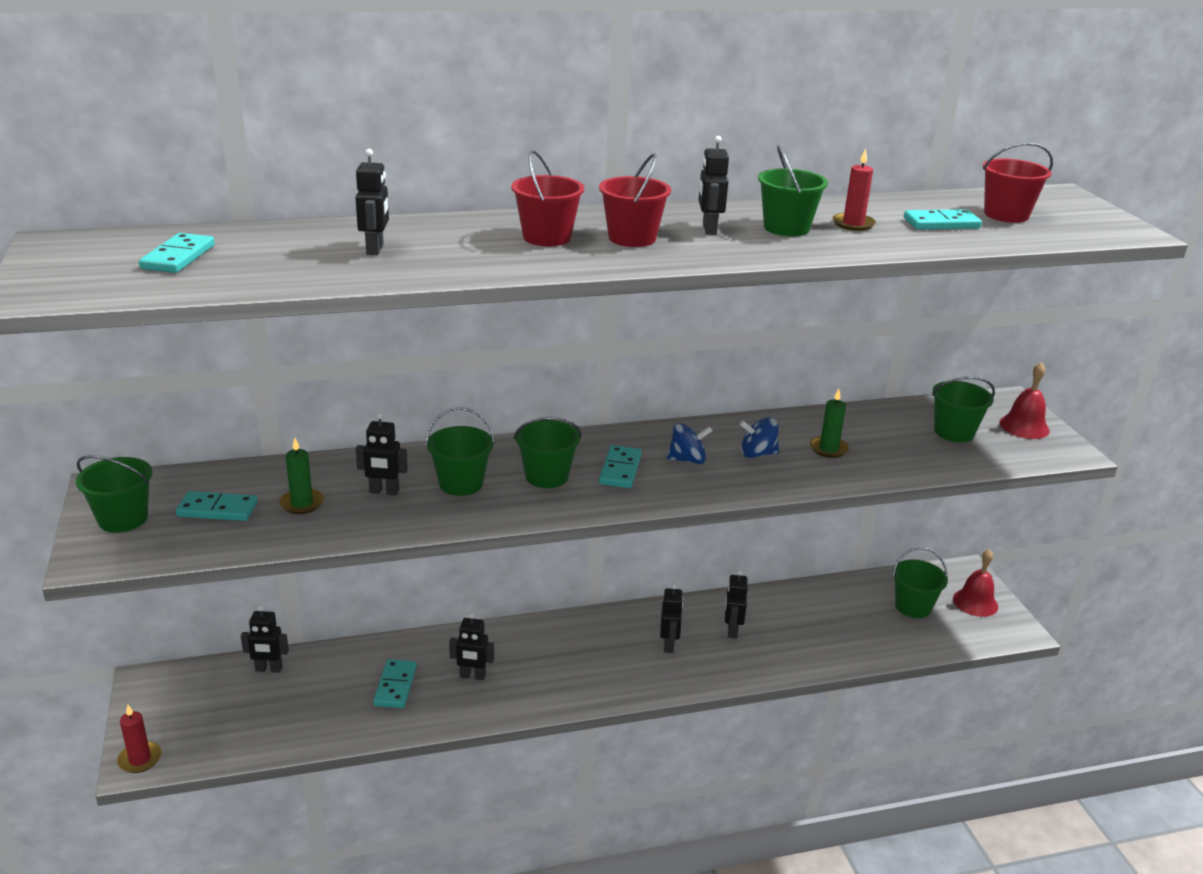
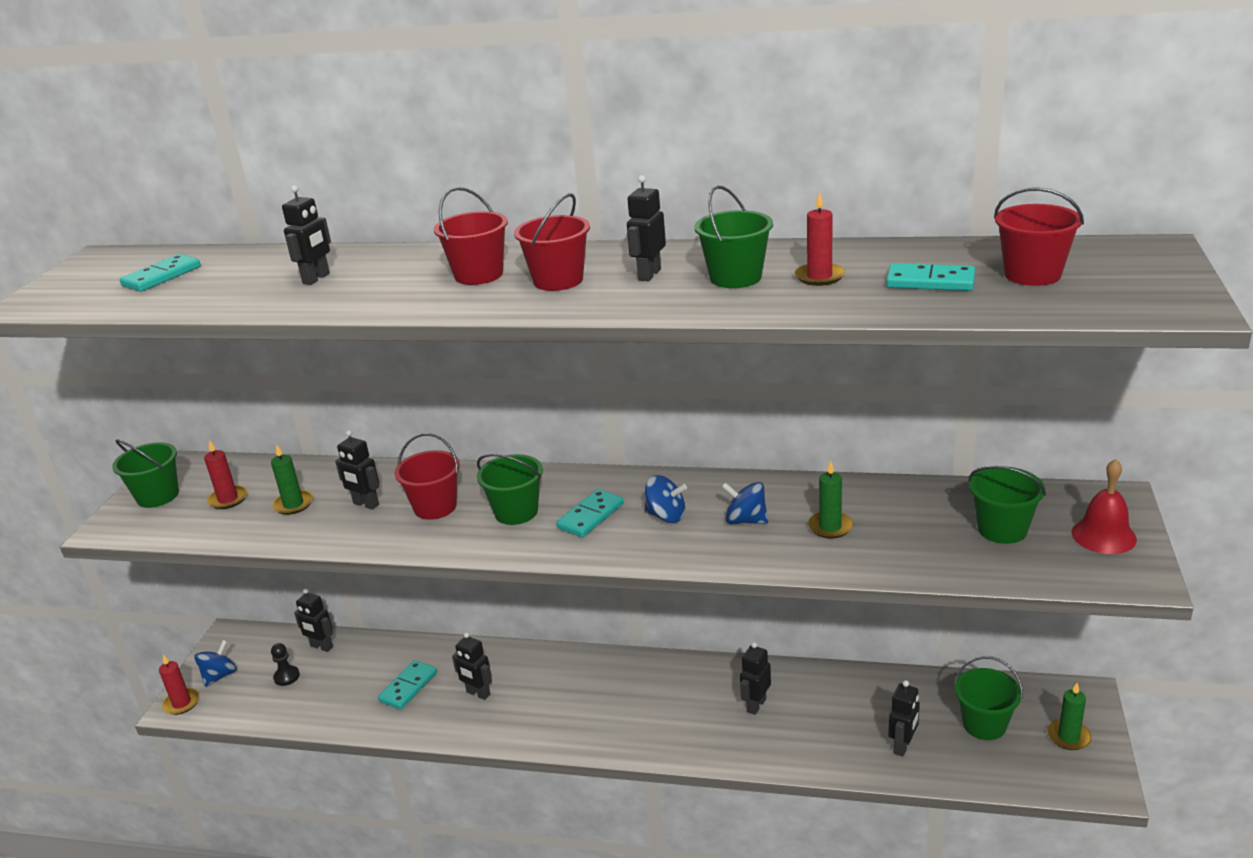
camera: 30 degrees right, 0 degrees up
(167, 722) = (220, 676): none -> blue spinning top
(217, 509) = (228, 499): turquoise domino -> red candle
(250, 706) = (286, 677): none -> black pawn
(461, 483) = (435, 507): green bucket -> red bucket
(669, 645) = (680, 706): black robot -> black robot (903, 746)
(975, 602) = (1068, 737): red bell -> green candle

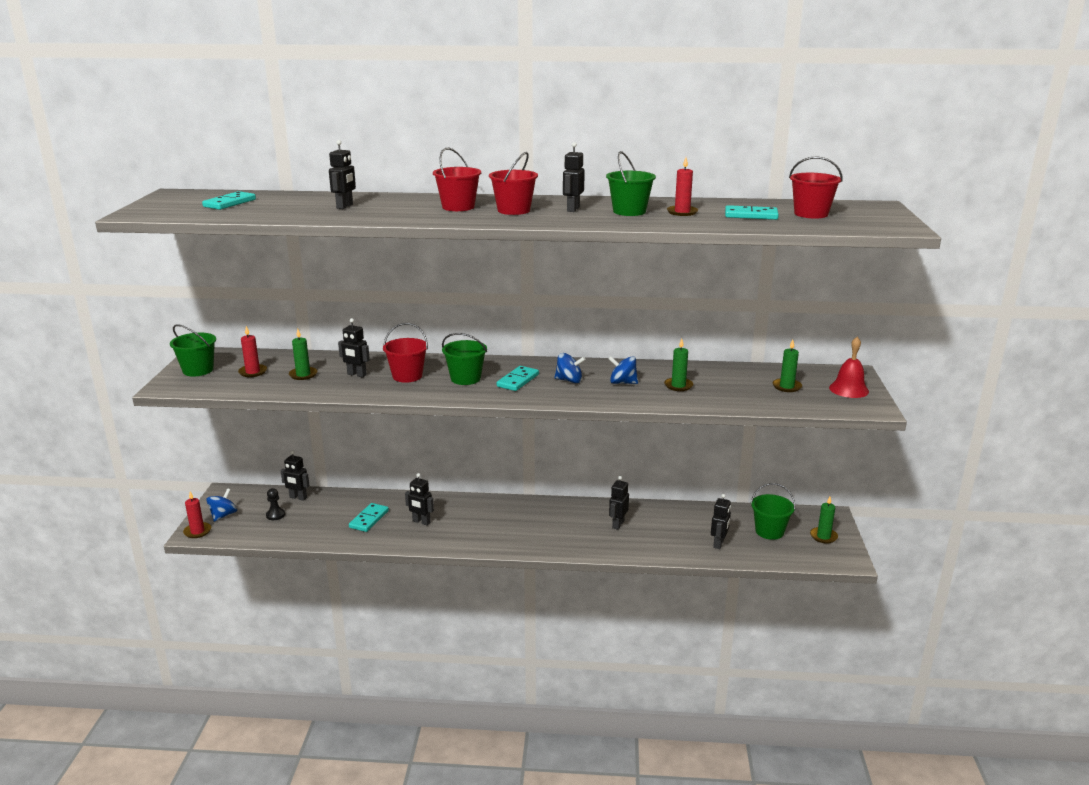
camera: 10 degrees left, 5 degrees down
(1002, 529) = (786, 387): green bucket -> green candle

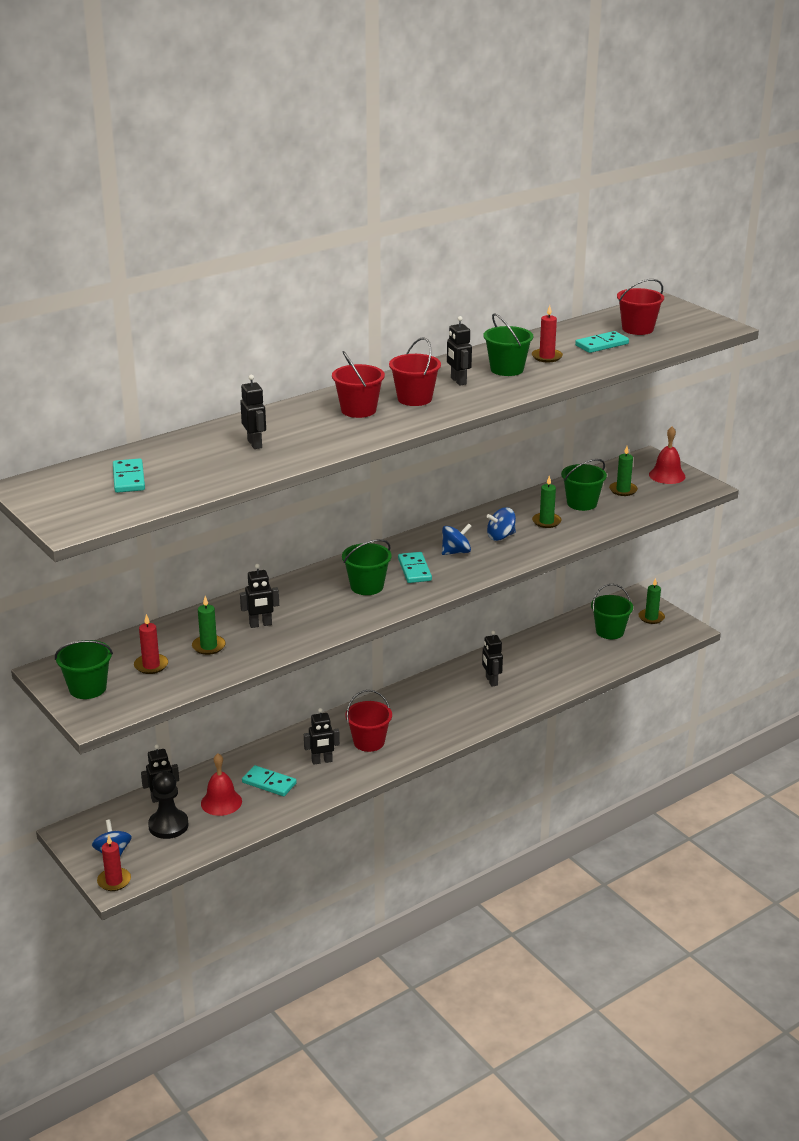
camera: 40 degrees left, 5 degrees up
(275, 515) = (168, 825): black pawn -> black pawn, size x1.75
(324, 516) = (221, 802): none -> red bell
(369, 519) = (269, 783): turquoise domino -> turquoise domino turned 45 degrees counterclockwise
(407, 376) = (310, 606): red bucket -> red bucket (369, 742)
(719, 544) = (587, 660): black robot -> none
(732, 384) = (582, 503): none -> green bucket

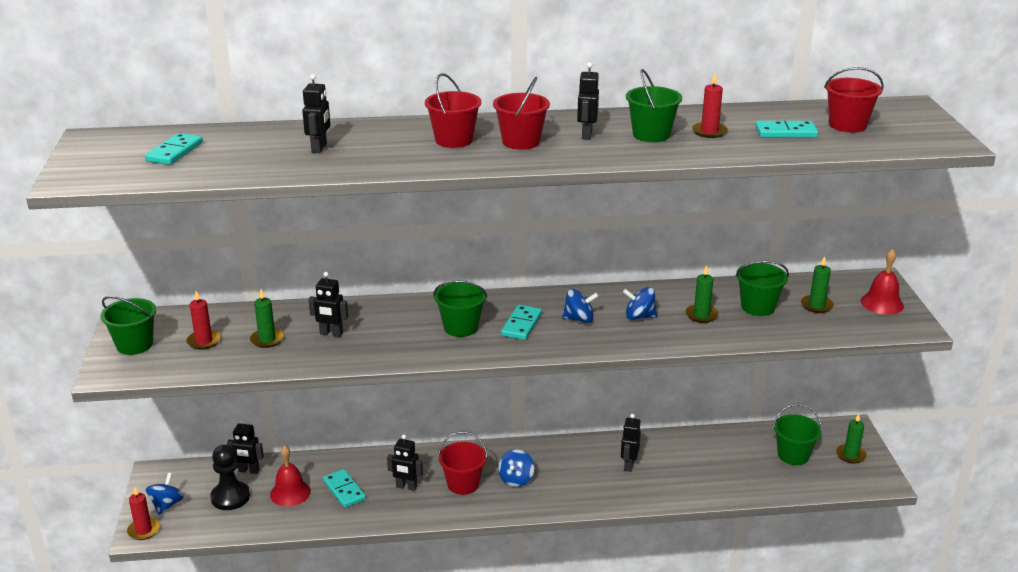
camera: 30 degrees right, 0 degrees up
(410, 723) = (516, 479): none -> blue spinning top

